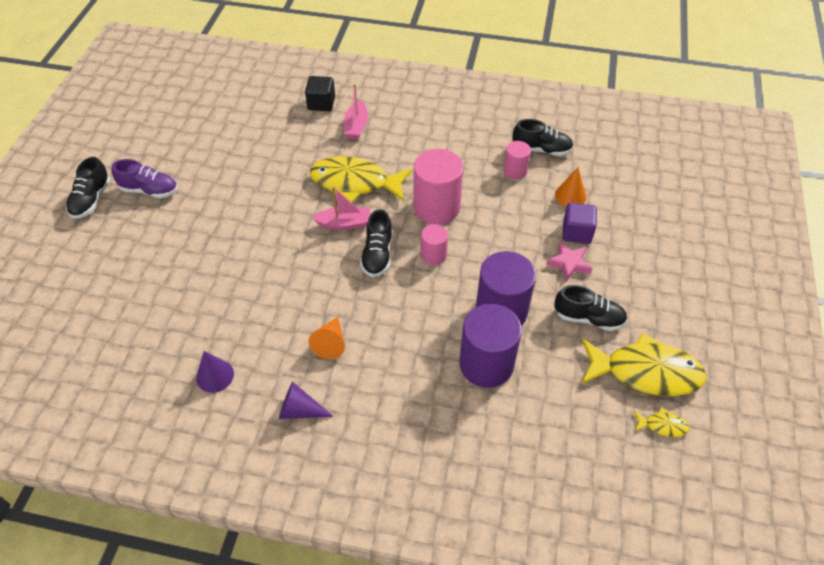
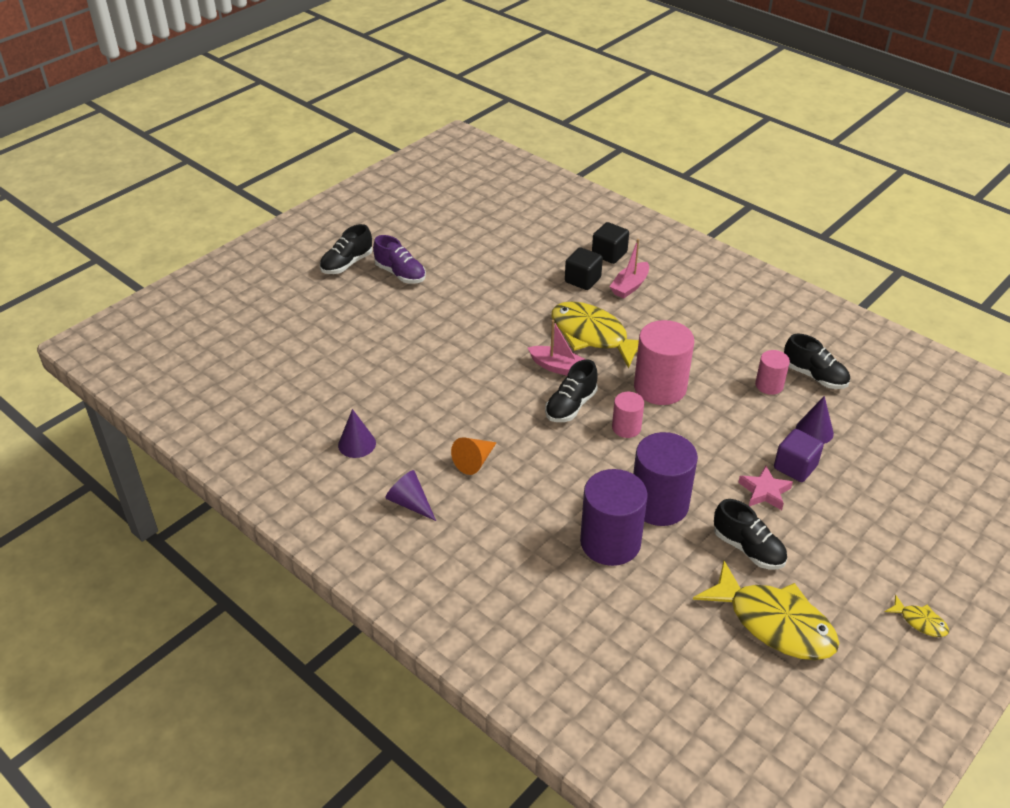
camera: 30 degrees right, 10 degrees down
(314, 135) = (582, 280): none -> black cube
(570, 196) = (814, 431): orange cone -> purple cone
(662, 425) = (755, 677): yellow fish -> yellow fish (920, 621)

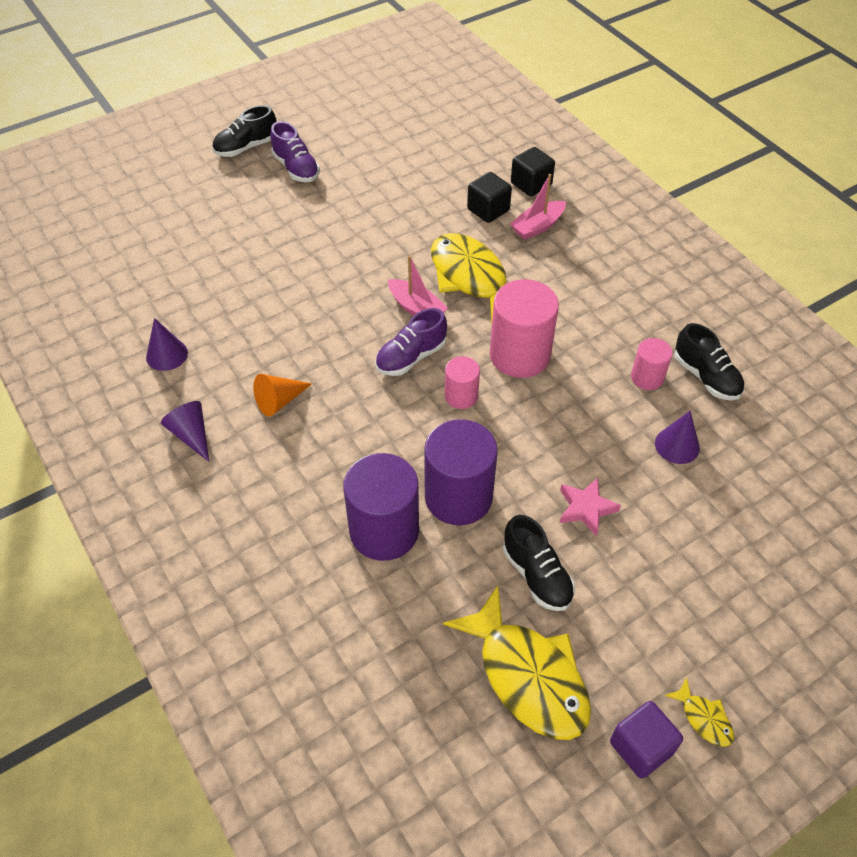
camera: 15 degrees right, 10 degrees up
(571, 406) = (411, 357): black shoe -> purple shoe
(795, 467) = (635, 486): purple cube -> purple cube (641, 747)

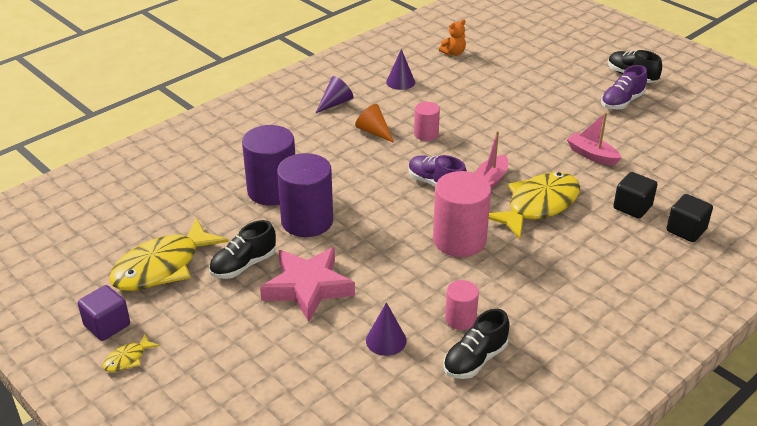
camera: 80 degrees right, 15 degrees down
(117, 287) = (453, 53): none -> orange teddy bear
(461, 396) = (404, 213): pink cylinder -> pink cylinder (426, 134)
(538, 226) = (627, 239): pink boat -> pink boat (592, 155)
(586, 508) = (308, 287): pink star -> pink star, size x1.81

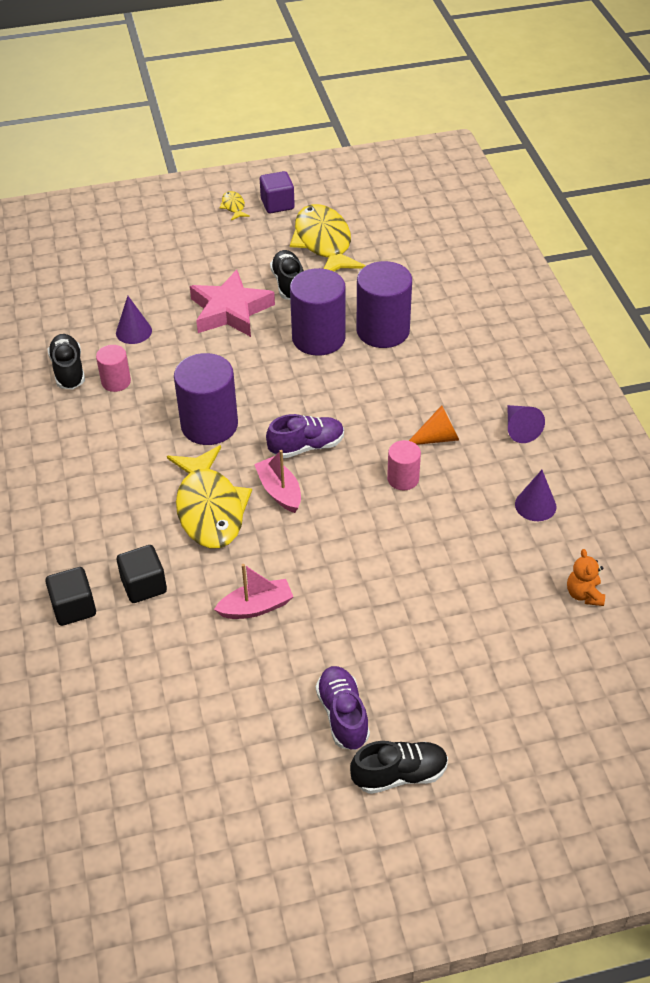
camera: 120 degrees right, 10 degrees up
(459, 240) = (209, 425): pink cylinder -> purple cylinder

